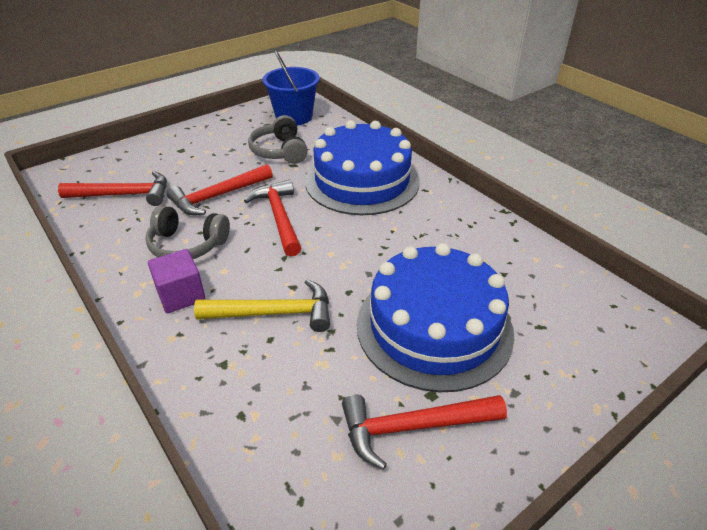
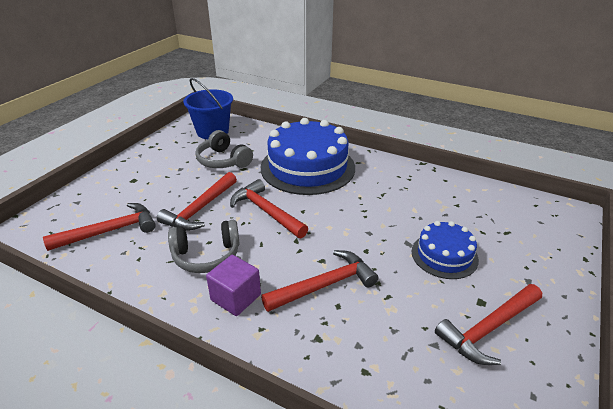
camera: 25 degrees left, 5 degrees down
(274, 313) = (324, 285): yellow hammer -> red hammer
(434, 327) = (444, 255): blue cake -> blue cake, size x0.54

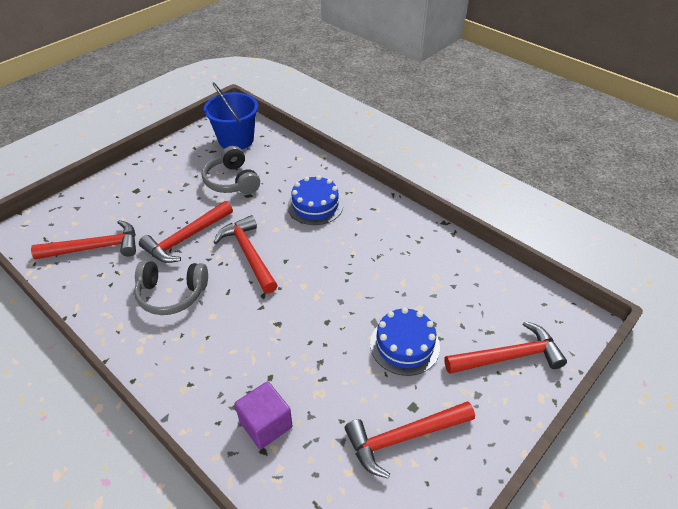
camera: 15 degrees right, 10 degrees up
(236, 297) = (180, 346): purple cube -> purple cube (266, 424)
(307, 167) = (315, 205): blue cake -> blue cake, size x0.54
(324, 285) = (267, 352): red hammer -> red hammer (508, 356)

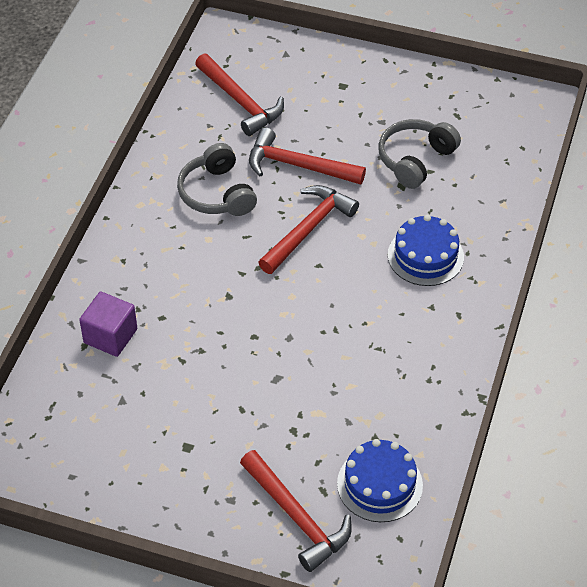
camera: 65 degrees right, 5 degrees up
(236, 140) = (494, 127): blue bucket -> none
(404, 345) = (260, 415): blue cake -> blue cake (379, 484)
(404, 437) = (149, 450): red hammer -> none

